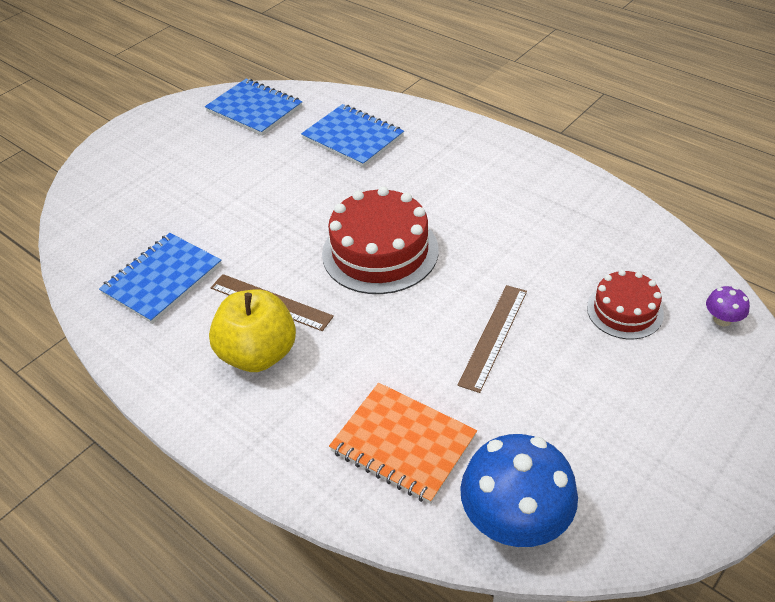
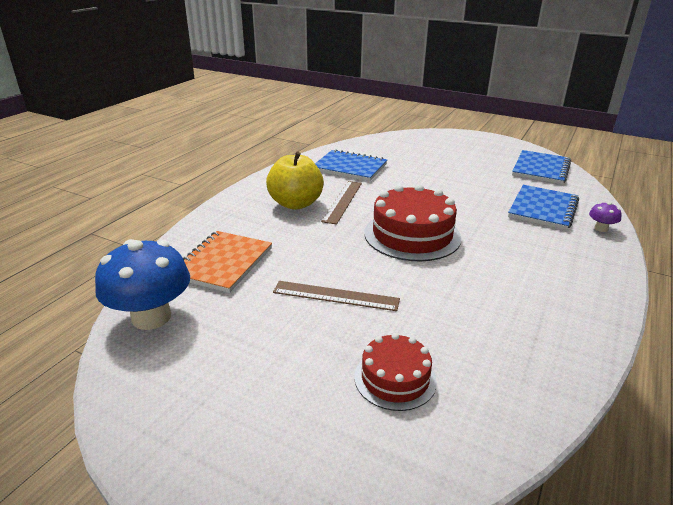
camera: 75 degrees right, 15 degrees down
(722, 319) = (410, 468): purple mushroom -> purple mushroom (601, 228)

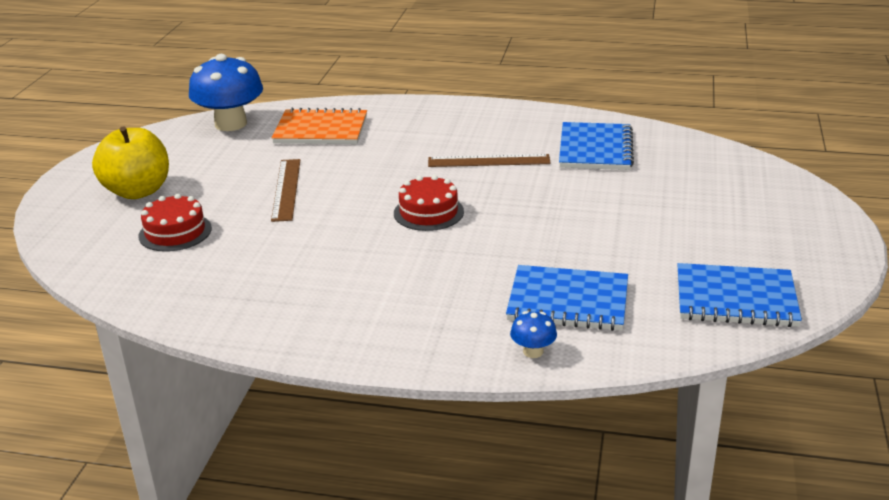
camera: 75 degrees right, 0 degrees up
(295, 204) = (463, 137): yellow apple -> yellow apple (138, 191)
(412, 235) = (428, 212): red cake -> red cake, size x0.58
(601, 228) = (533, 351): purple mushroom -> blue mushroom

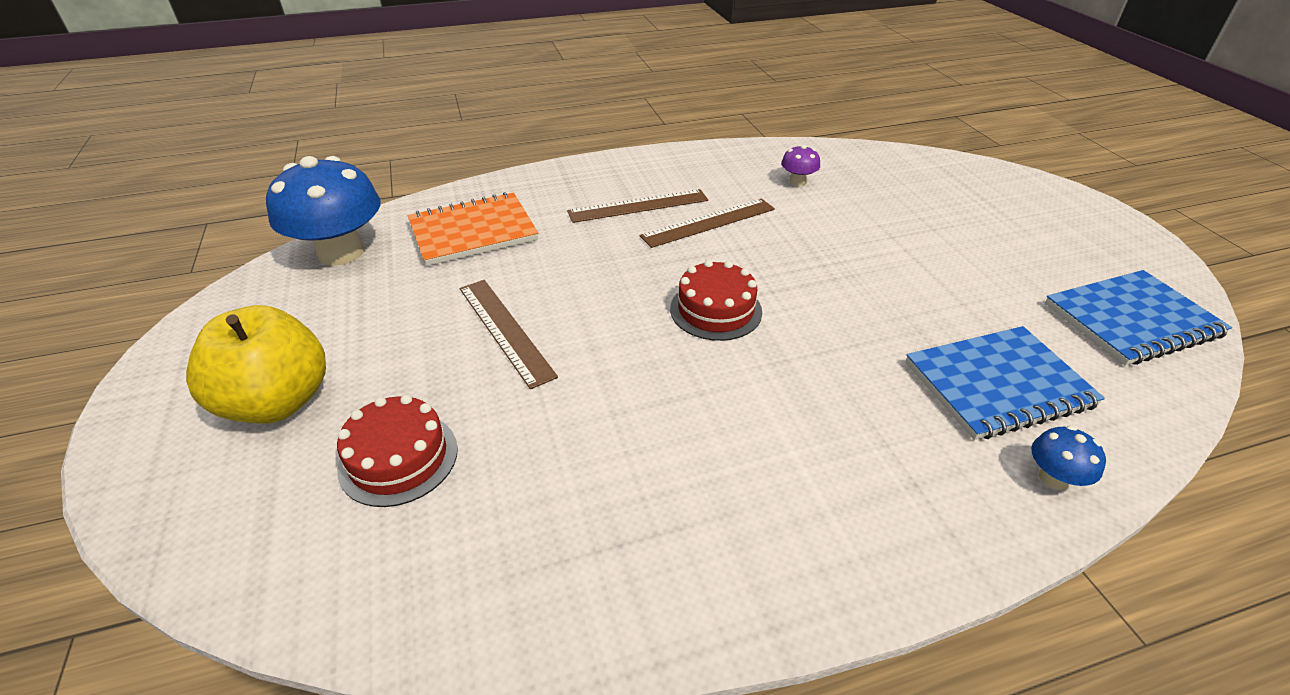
camera: 30 degrees left, 10 degrees up
(450, 139) = (638, 206): none -> brown ruler
(595, 149) = (797, 181): blue notebook -> purple mushroom

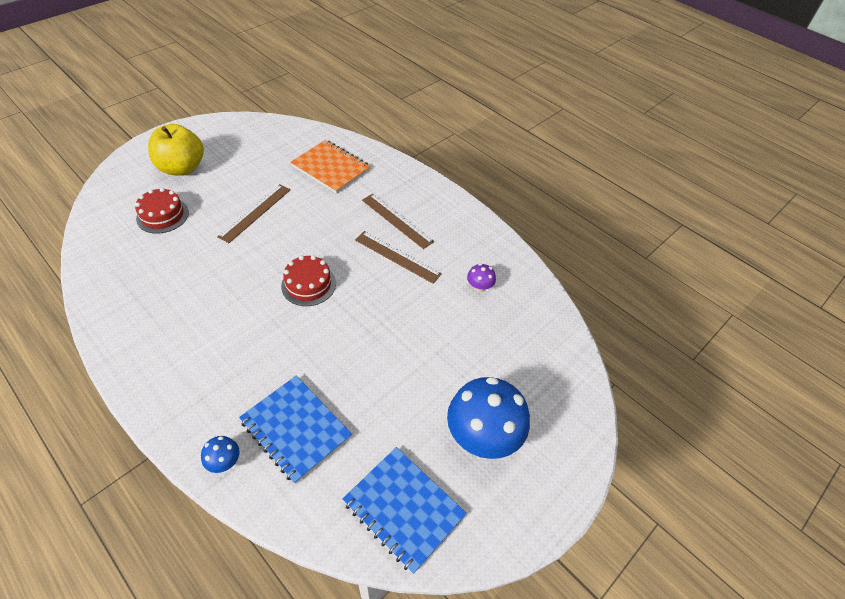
camera: 60 degrees right, 10 degrees up
(341, 252) = (288, 135): blue mushroom -> blue mushroom (483, 436)

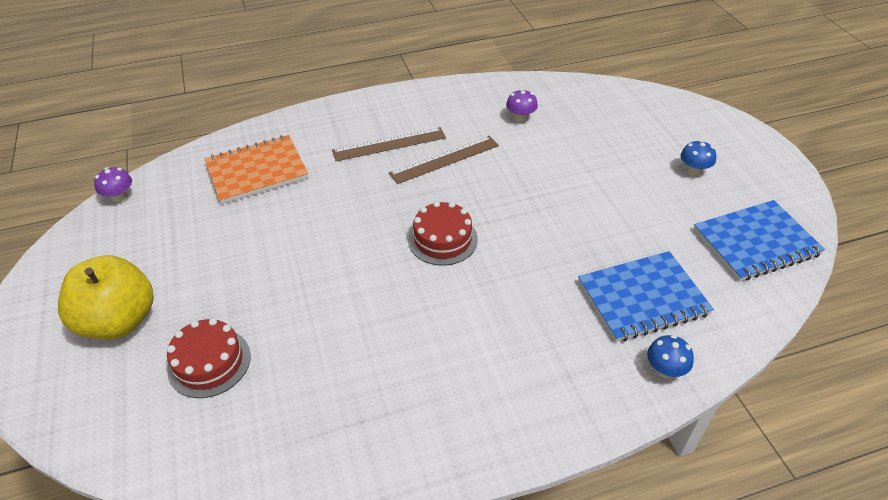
camera: 60 degrees left, 5 degrees down
(255, 212) = (283, 259): brown ruler -> none
(278, 123) = (119, 197): none -> purple mushroom
(483, 436) = (693, 170): blue mushroom -> blue mushroom, size x0.44

